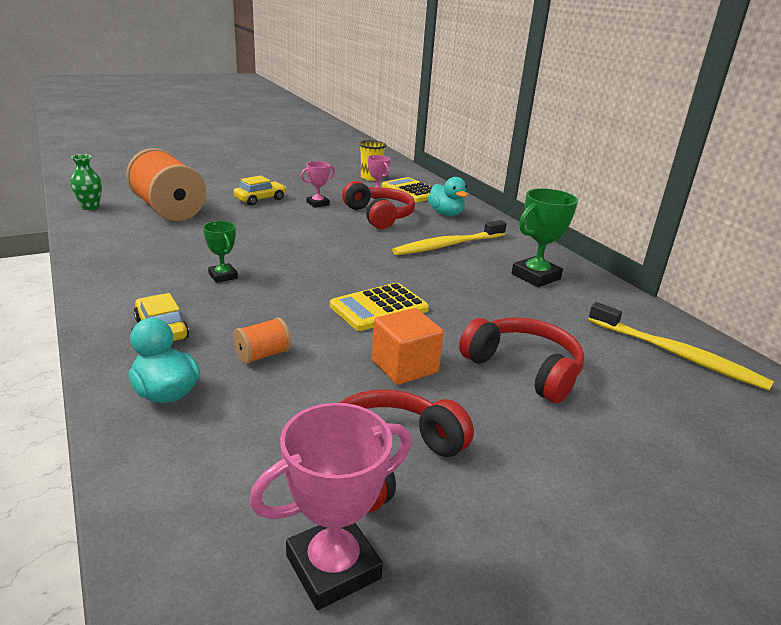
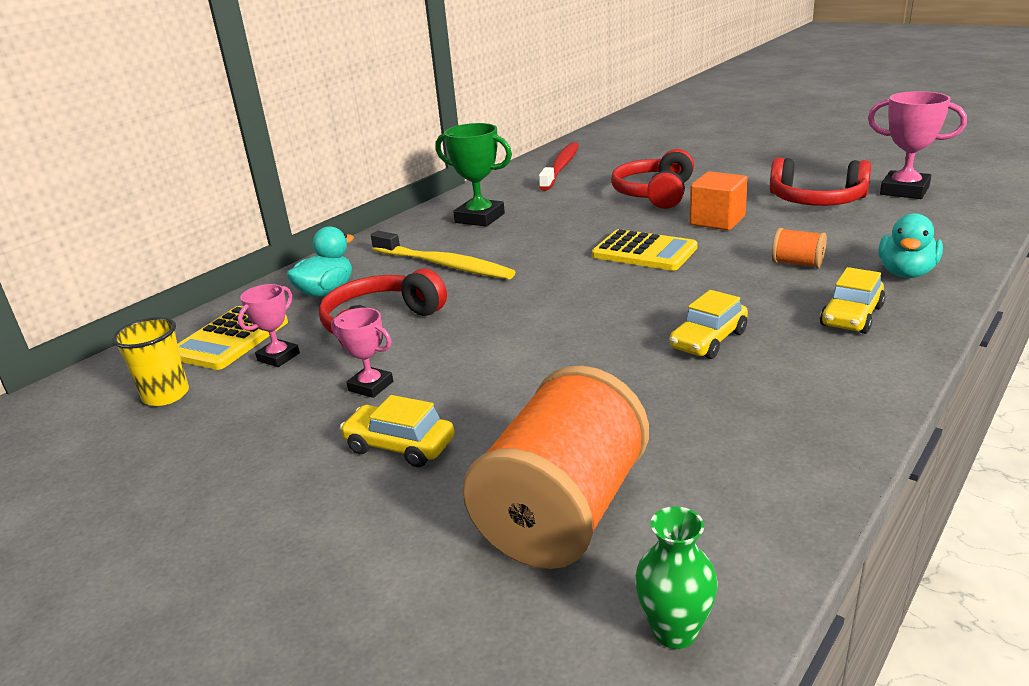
camera: 110 degrees left, 0 degrees up
(223, 276) = (708, 340): green trophy -> yellow car
(677, 354) = (561, 167): yellow toothbrush -> red toothbrush

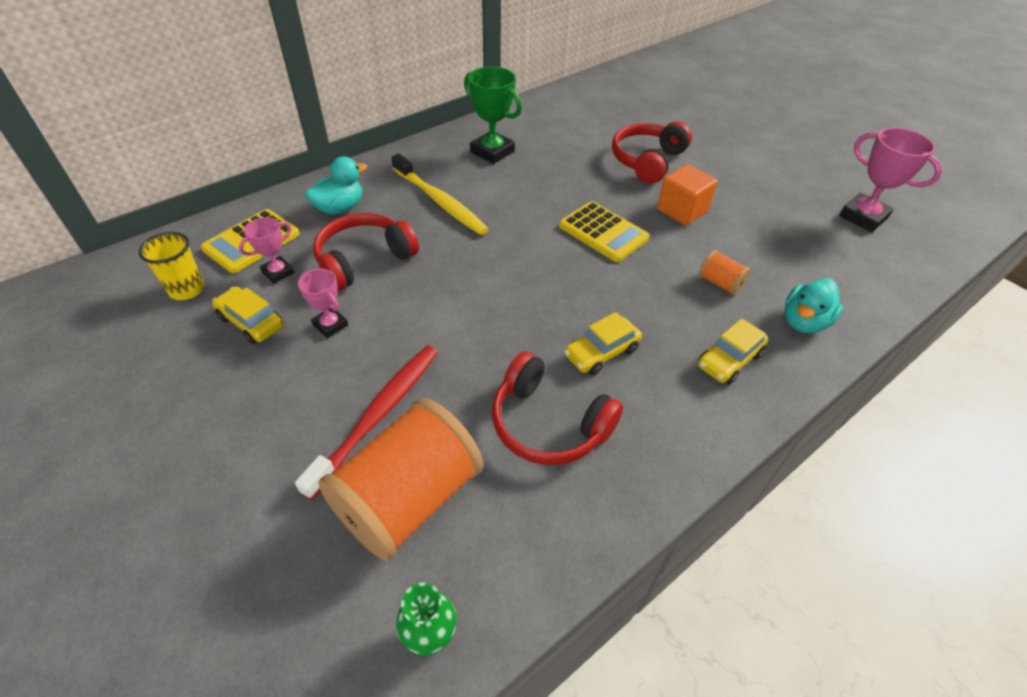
camera: 10 degrees right, 20 degrees up
(400, 446) = (325, 395): yellow car -> yellow car (251, 322)
(561, 167) = (587, 104): red toothbrush -> red toothbrush (378, 415)
(816, 201) = (779, 208): red headphones -> red headphones (548, 424)

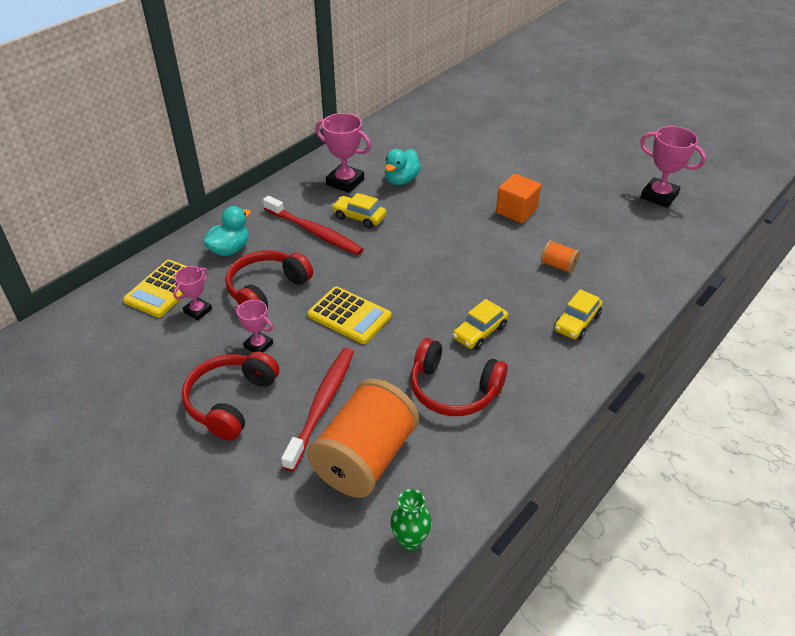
camera: 10 degrees left, 5 degrees down
(187, 289) = (125, 336): yellow cup -> none
(251, 322) = (192, 353): yellow car -> yellow car (359, 217)
(440, 202) = (314, 232): yellow toothbrush -> red toothbrush
(492, 152) = (345, 182): green trophy -> pink trophy
(603, 232) = (457, 238): yellow calculator -> yellow calculator (349, 316)
(647, 161) = (478, 172): red headphones -> red headphones (230, 401)
(804, 322) = (626, 285): turquoise duck -> turquoise duck (401, 180)

